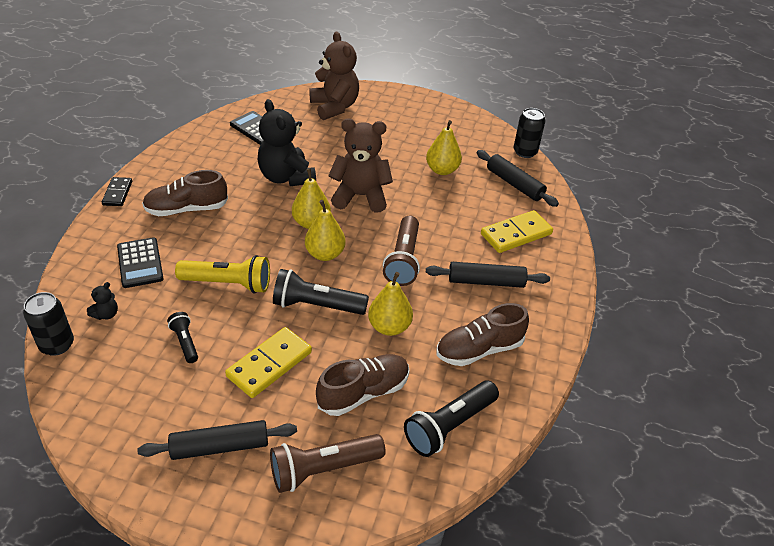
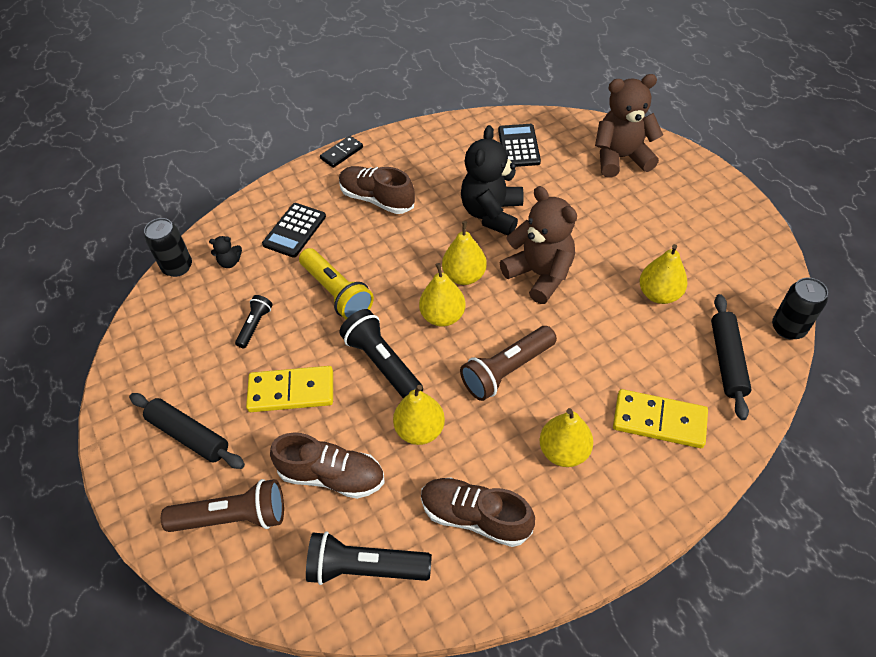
camera: 50 degrees right, 10 degrees up
(323, 469) = (233, 517): brown flashlight -> brown flashlight turned 150 degrees clockwise
(334, 107) = (621, 158): brown teddy bear -> brown teddy bear turned 120 degrees counterclockwise
(486, 281) = (563, 451): black rolling pin -> yellow pear

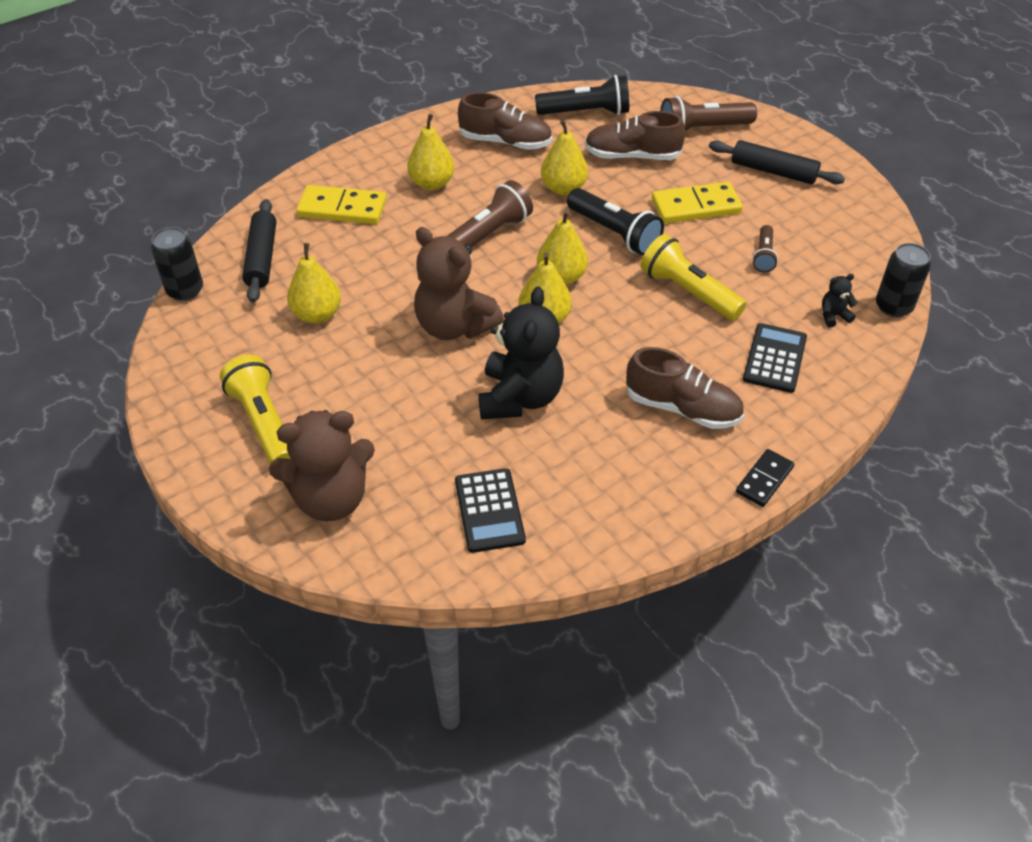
camera: 170 degrees right, 5 degrees down
(255, 325) = (763, 256): black flashlight -> brown flashlight
(679, 207) = (264, 423): none -> yellow flashlight

